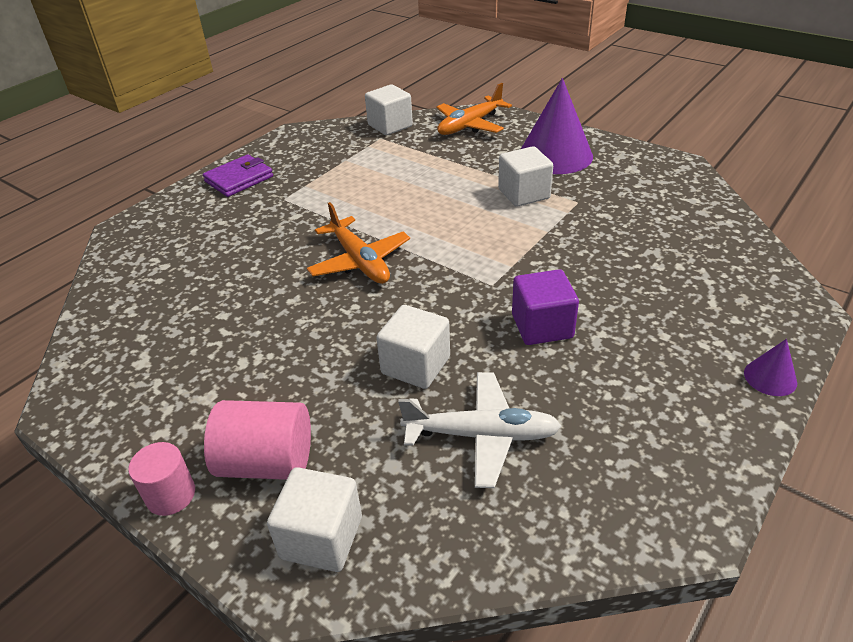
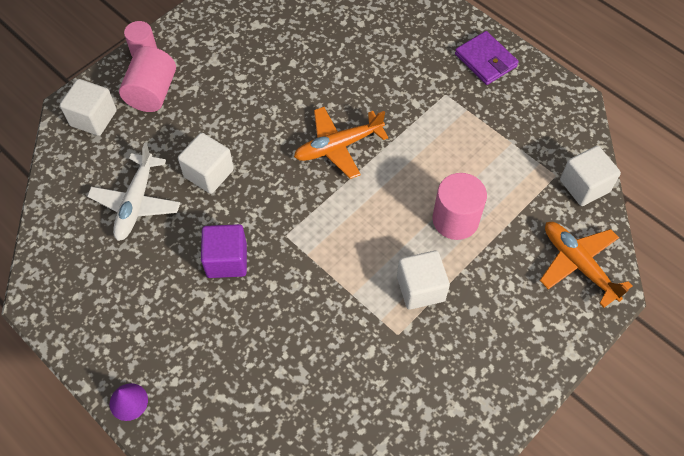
camera: 95 degrees right, 20 degrees up
(441, 182) = (455, 220): none -> pink cylinder
(555, 155) = (496, 337): purple cone -> none

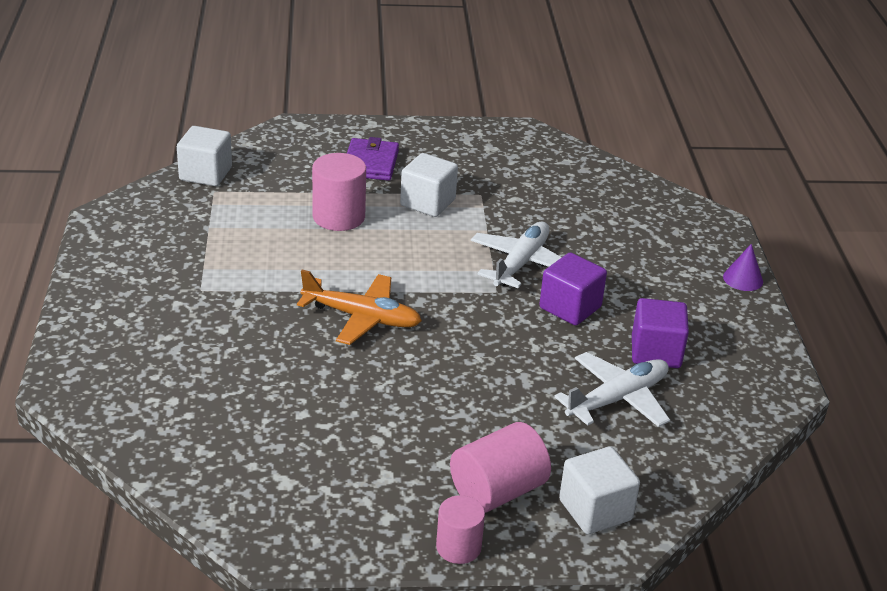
camera: 140 degrees left, 25 degrees down
(140, 263) = (655, 352): none -> purple cube
(209, 173) = (516, 376): white cube -> none
(296, 277) = (521, 263): none -> white plane
(485, 60) = (117, 288): purple wallet -> purple wallet (370, 163)
(578, 264) = (291, 148): orange plane -> none

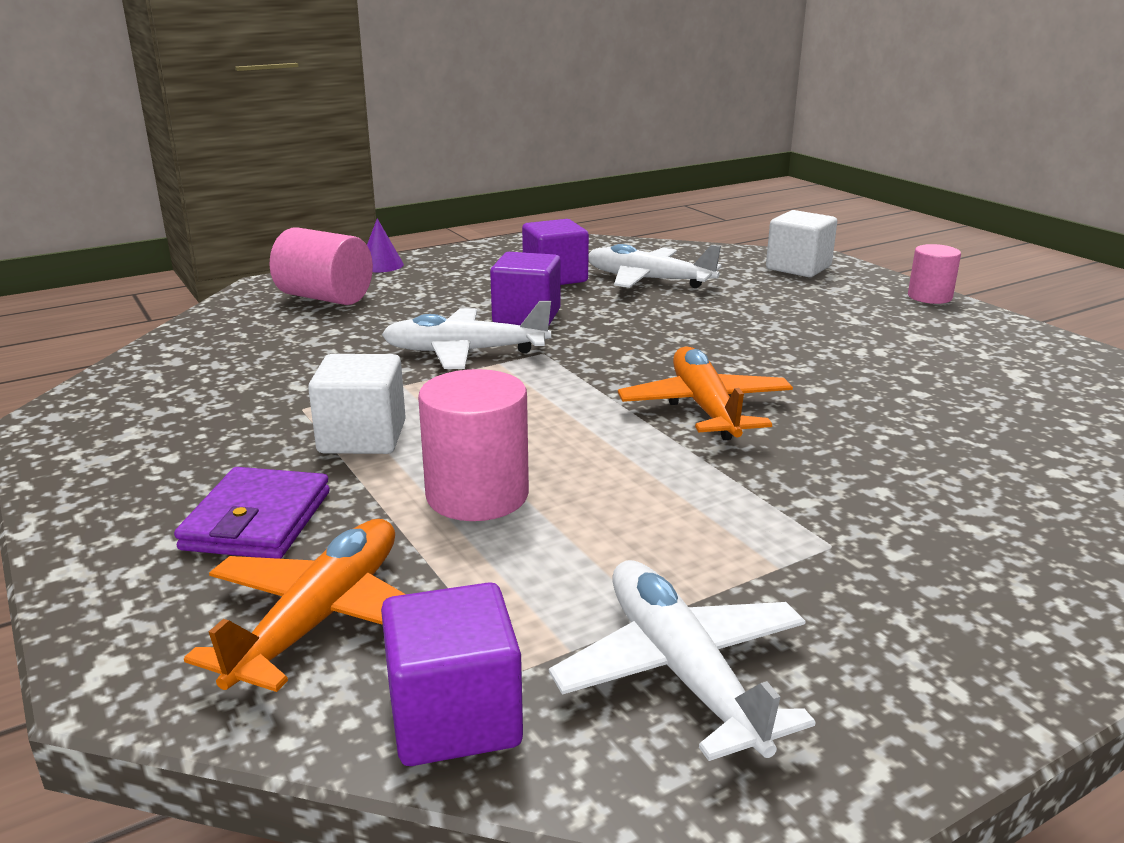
camera: 115 degrees left, 10 degrees down
(175, 220) = (682, 671): none -> white plane
(205, 174) = (454, 717): white cube -> purple cube
(285, 163) = (321, 618): none -> orange plane
(370, 163) = (257, 520): purple wallet -> purple wallet turned 60 degrees counterclockwise
(497, 491) = (844, 297): pink cylinder -> pink cylinder (325, 298)

